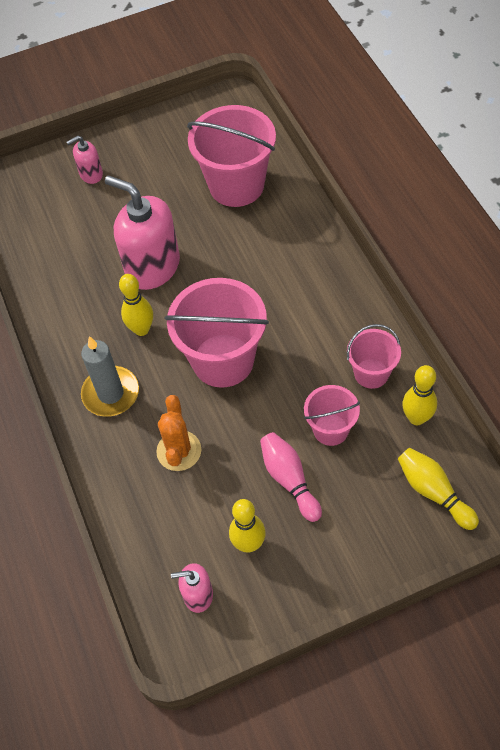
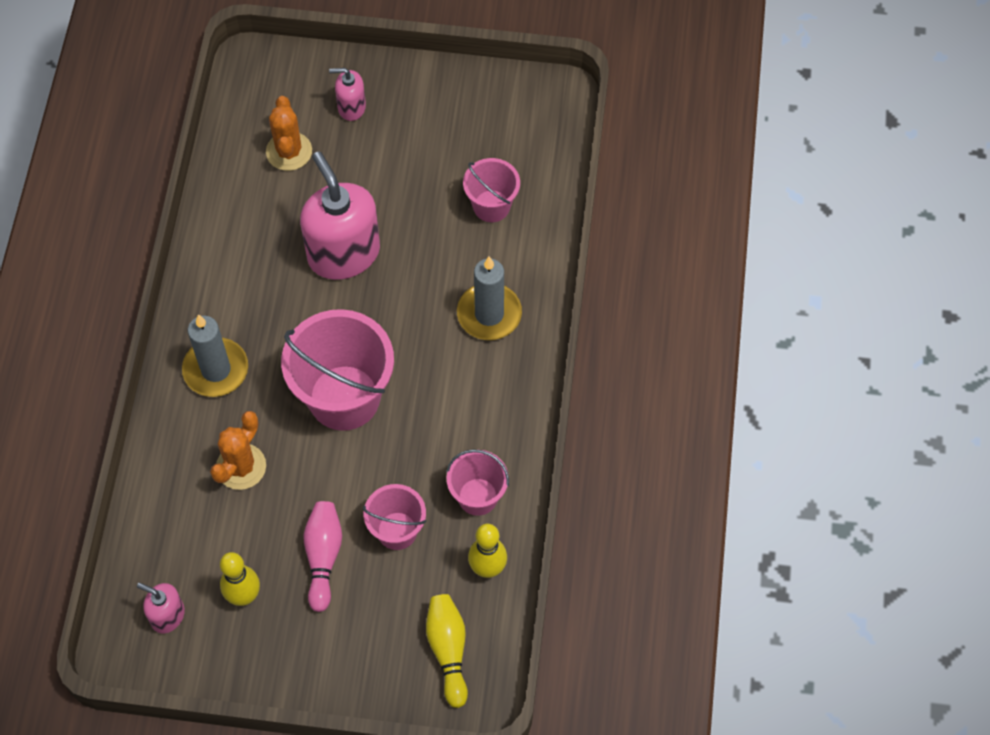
camera: 25 degrees right, 5 degrees up
(64, 223) = (289, 151): none -> orange cactus
(141, 329) = (288, 317): yellow bowling pin -> none
(236, 185) = (491, 206): pink bucket -> pink bucket, size x0.55
(286, 252) = (489, 314): none -> grey candle

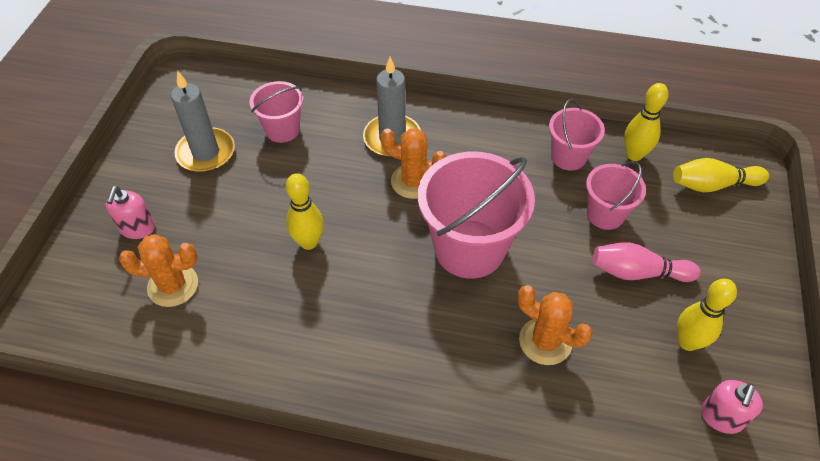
camera: 85 degrees left, 10 degrees down
(216, 369) = (430, 363): grey candle -> grey candle (206, 153)
(343, 253) = (308, 242): pink soap dispenser -> yellow bowling pin
(428, 340) = (413, 181): none -> orange cactus

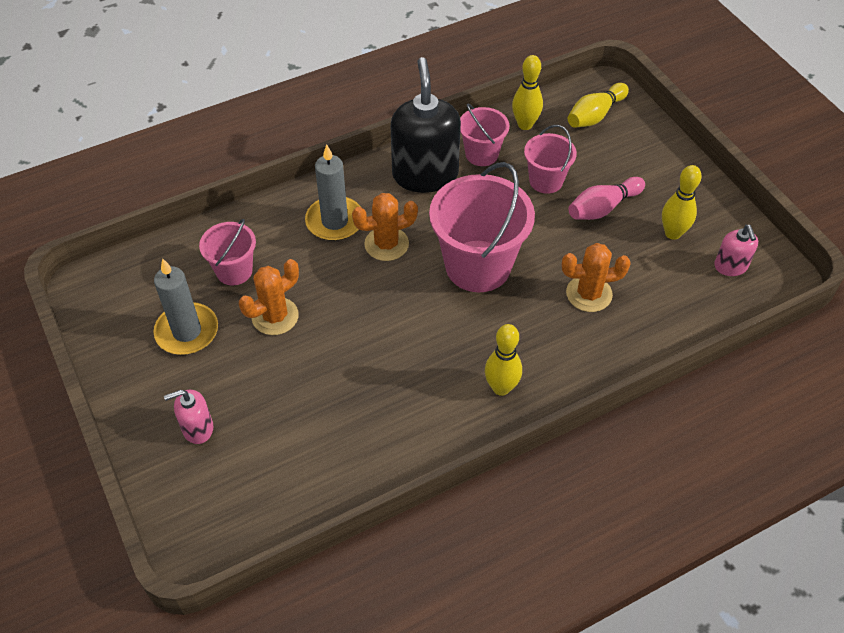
camera: 40 degrees left, 0 degrees up
(137, 228) = (197, 428): pink soap dispenser -> pink soap dispenser turned 105 degrees clockwise
(173, 285) = (281, 447): orange cactus -> orange cactus (275, 316)
(308, 242) = (354, 342): yellow bowling pin -> yellow bowling pin (501, 388)
(502, 145) = (425, 174): none -> black soap dispenser

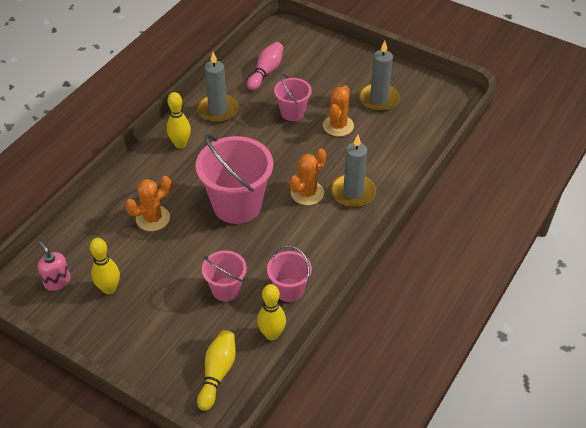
camera: 150 degrees right, 5 degrees down
(197, 428) = (328, 65): pink soap dispenser -> none
(234, 271) = (385, 138): pink bucket -> pink bucket (292, 112)
(416, 422) = (218, 110): none -> grey candle
(425, 174) = (319, 253): black soap dispenser -> none
(603, 208) = (171, 286): pink bowling pin -> pink bowling pin (266, 72)

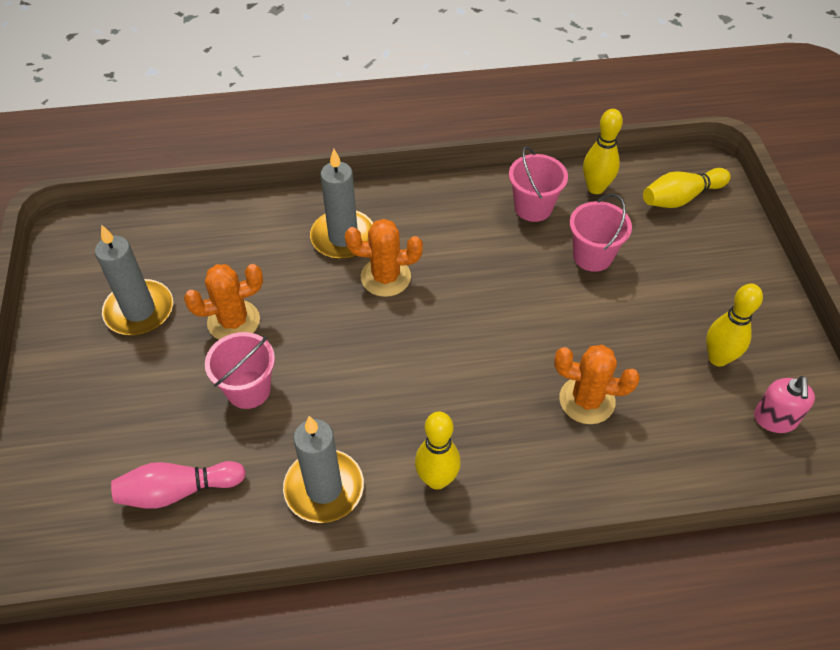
camera: 130 degrees left, 5 degrees up
(237, 205) = (473, 330): pink bucket -> none

